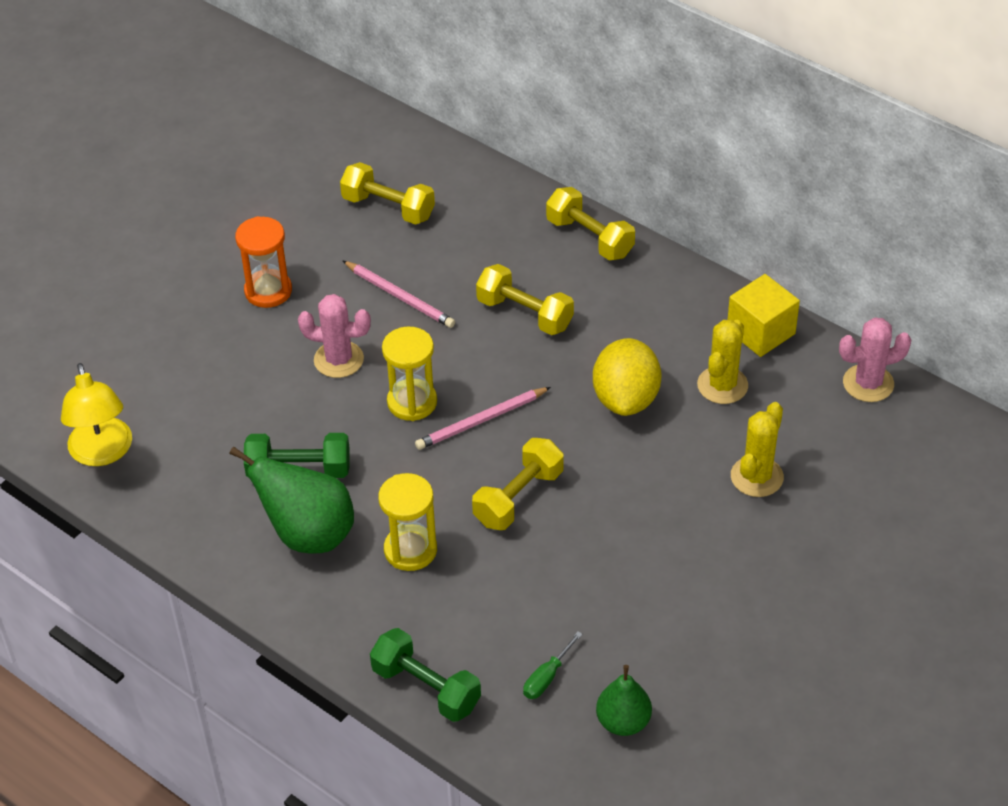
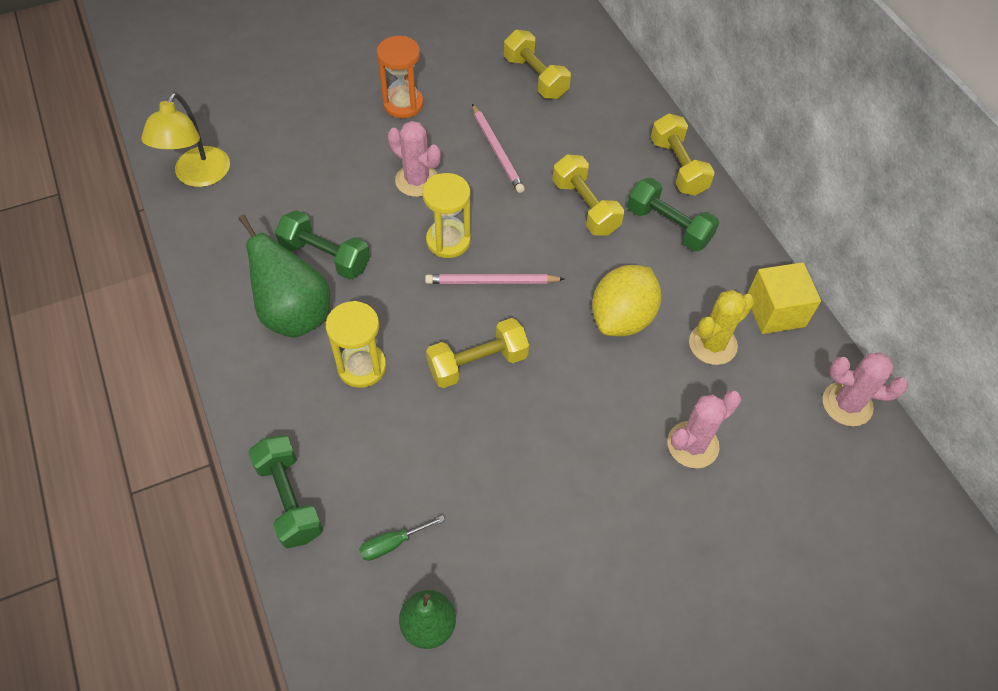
camera: 25 degrees right, 10 degrees up
(616, 297) = (668, 226): none -> green dumbbell
(756, 477) = (692, 445): yellow cactus -> pink cactus

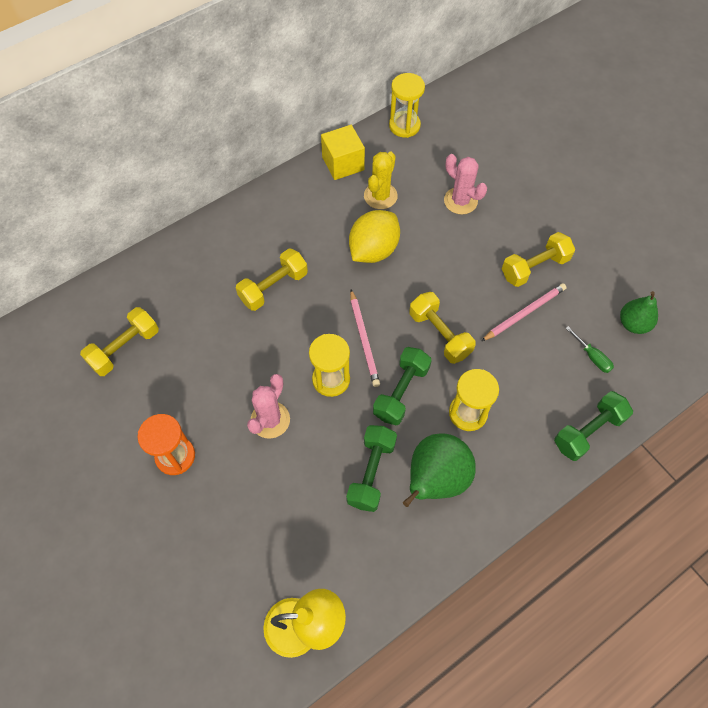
camera: 100 degrees left, 5 degrees up
(497, 150) = (223, 362): pink pencil -> pink pencil (524, 313)
(622, 318) = (373, 250): yellow lemon -> yellow lemon turned 75 degrees counterclockwise
(668, 226) = (281, 230): green dumbbell -> green dumbbell (401, 392)
(678, 167) = (218, 230): yellow dumbbell -> yellow dumbbell (534, 267)
(712, 344) = (380, 196): yellow cactus -> yellow cactus turned 75 degrees clockwise
(847, 404) = (404, 126): pink cactus -> yellow hourglass

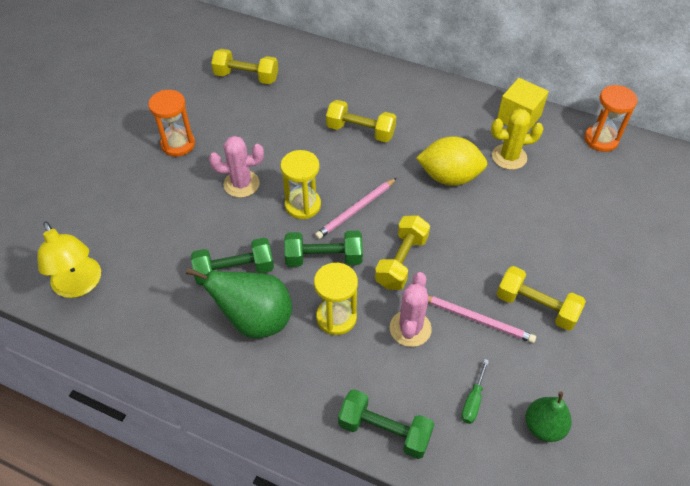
camera: 60 degrees right, 10 degrees down
(404, 126) = (601, 140): yellow hourglass -> orange hourglass
(460, 201) = (558, 215): pink cactus -> pink cactus (410, 328)

